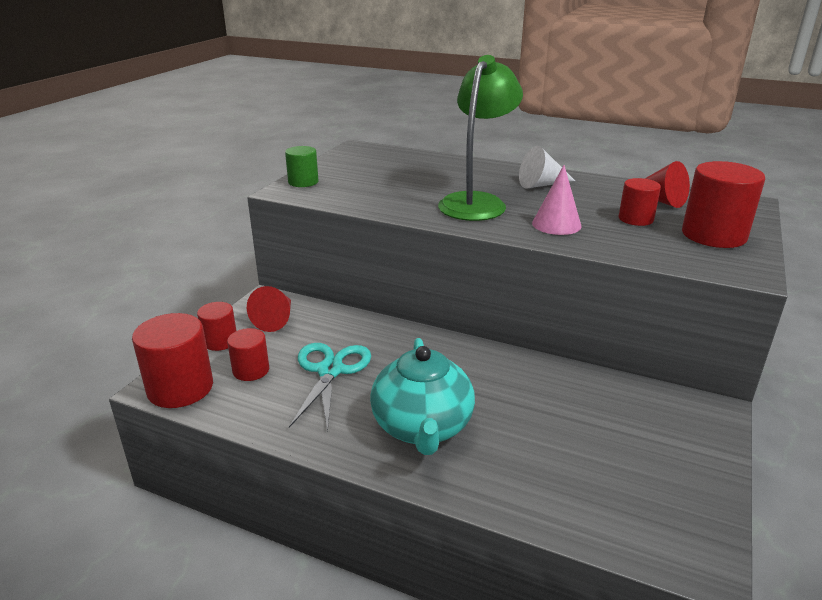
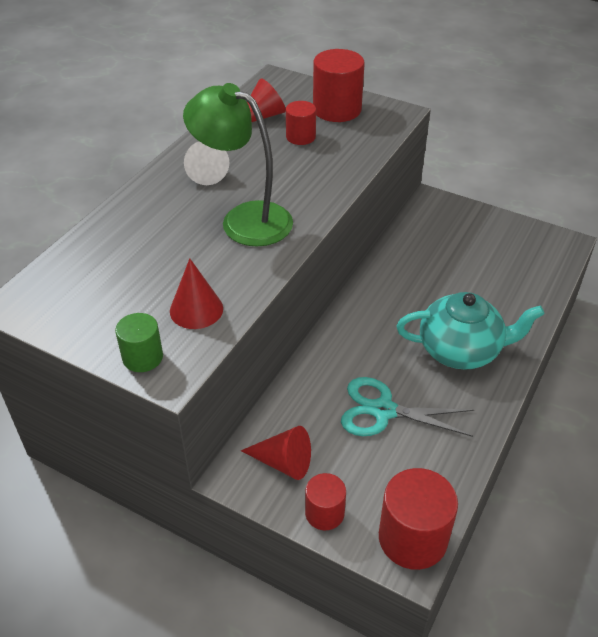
camera: 85 degrees left, 15 degrees up
(251, 370) = (381, 477): red cylinder -> none
(354, 193) = (196, 309): none -> red cone
(556, 224) = (306, 179): pink cone -> none

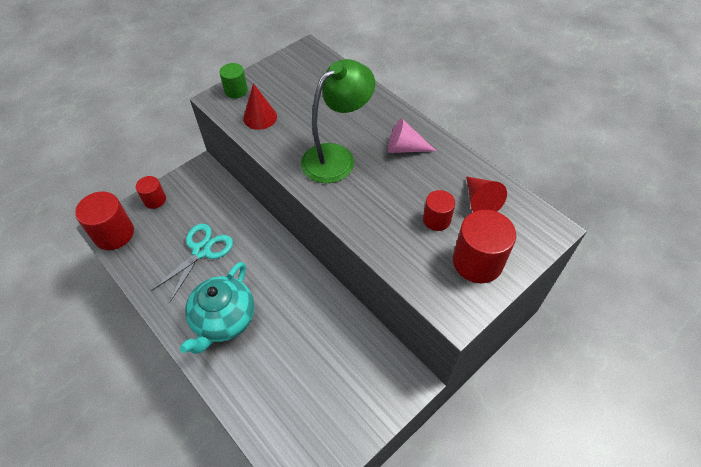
camera: 110 degrees right, 10 degrees up
(206, 172) = (405, 148): white cone -> pink cone
(283, 462) = (197, 190): red cone -> none

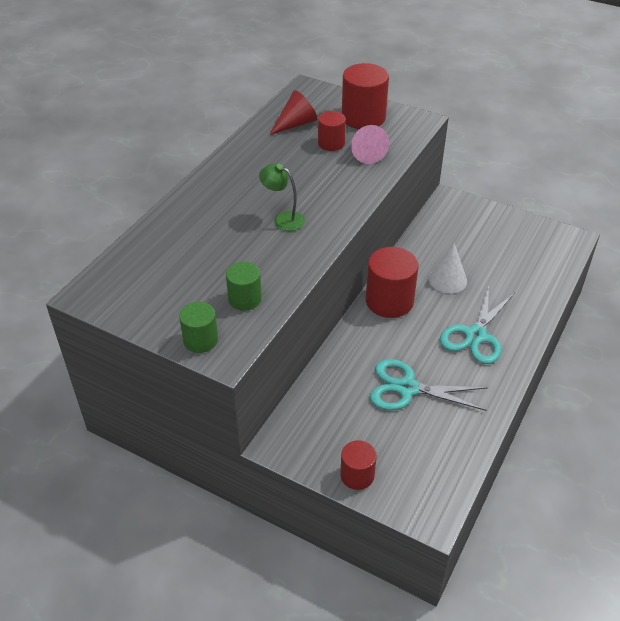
camera: 110 degrees left, 10 degrees down
(114, 234) = (433, 496): red cylinder -> red cylinder (389, 301)
(223, 320) = (475, 335): turquoise teapot -> turquoise scissors
(260, 117) = (245, 299): red cone -> green cylinder
(296, 327) = (447, 280): none -> white cone
(337, 157) = (283, 219): green lamp -> green lamp, size x0.50
(405, 148) = (247, 176): pink cone -> pink cone (366, 152)

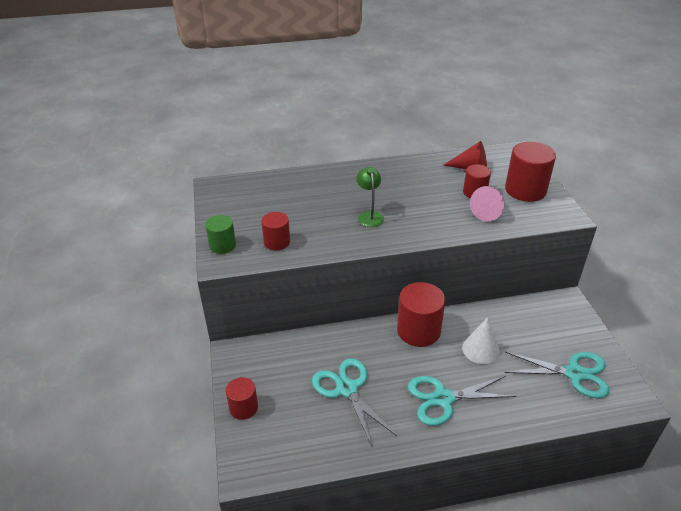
camera: 50 degrees right, 5 degrees down
(245, 299) = (277, 242): green cylinder -> red cylinder
(521, 249) = (574, 373): none -> turquoise scissors

